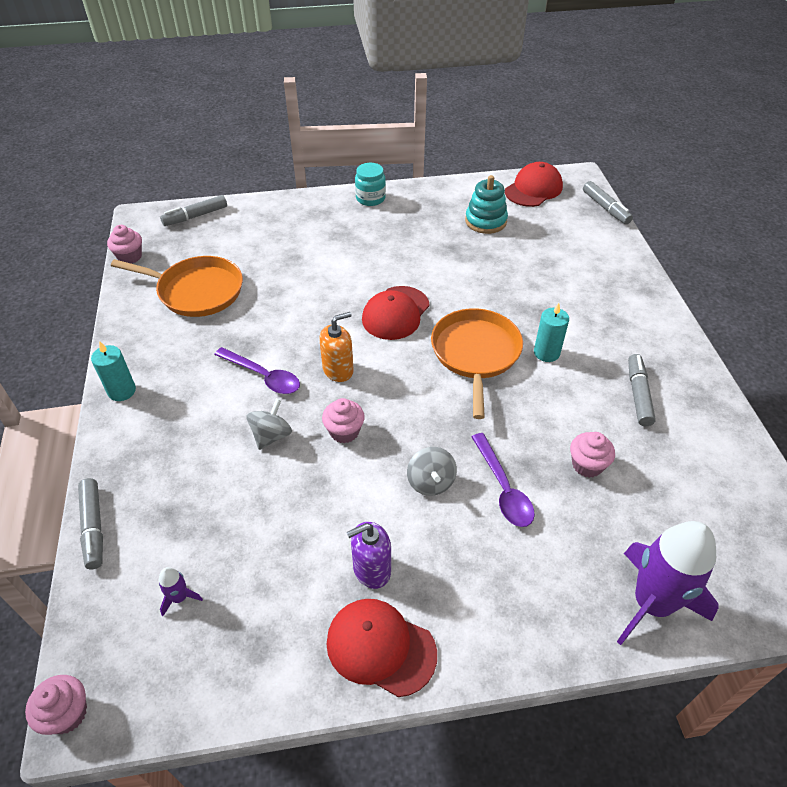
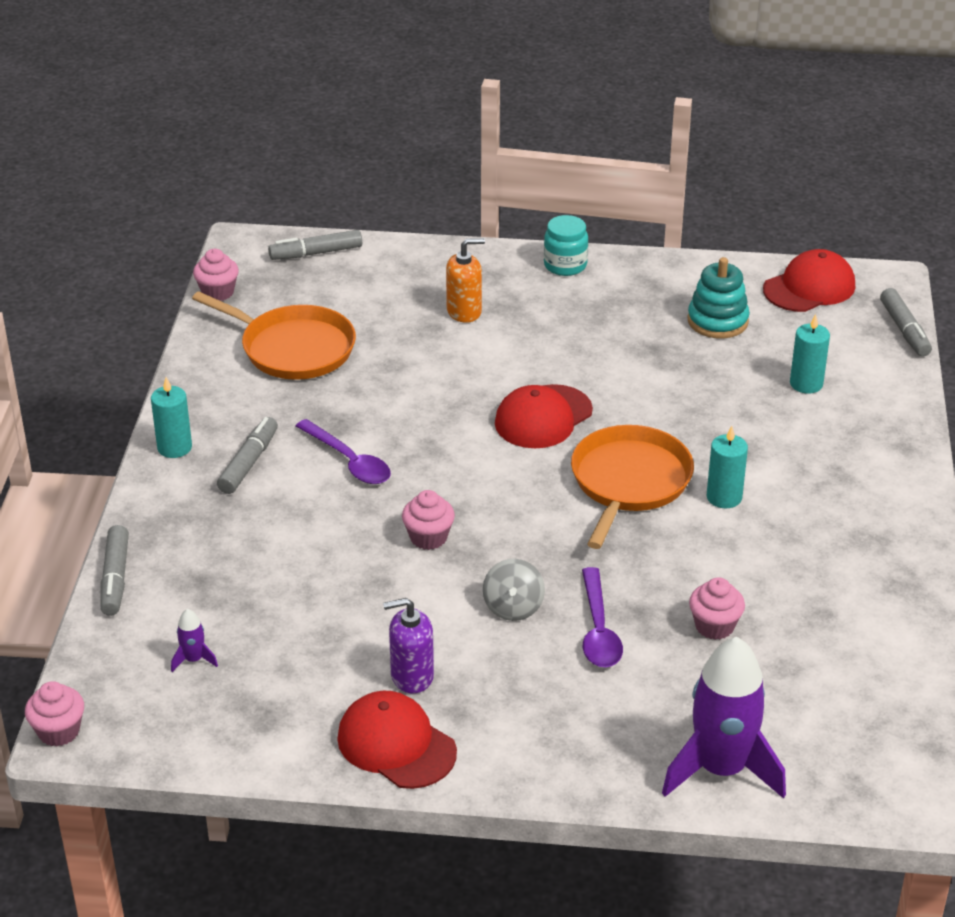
camera: 15 degrees right, 10 degrees down
(271, 435) = (339, 526): grey spinning top -> none
(338, 370) = (444, 470): orange soap dispenser -> orange soap dispenser (464, 311)
(562, 256) = (806, 384): none -> turquoise candle
(638, 394) = (822, 565): grey marker -> grey marker (249, 463)

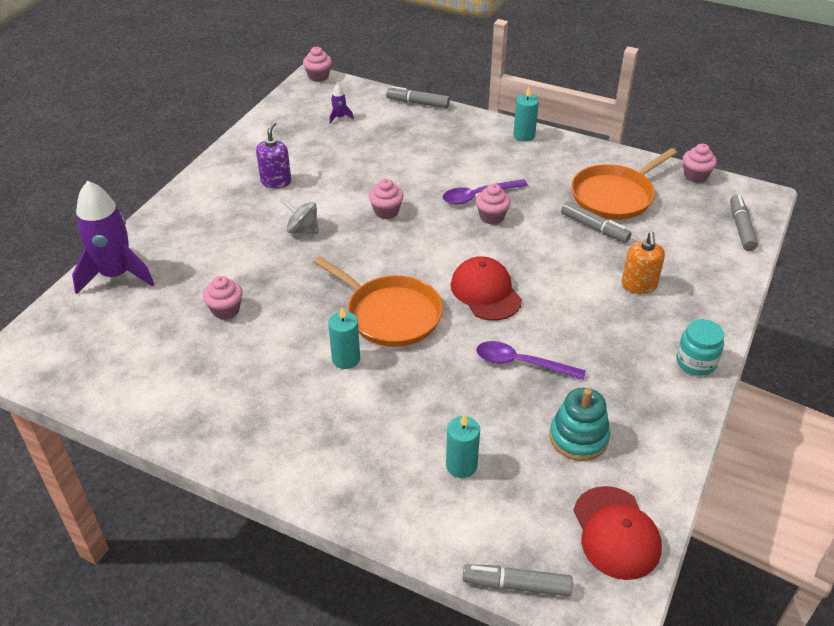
camera: 110 degrees right, 5 degrees up
(249, 463) = (496, 159): grey marker -> grey marker (594, 228)
(391, 440) = (492, 217): none -> pink cupcake
(396, 744) = (231, 166): red cap -> none
(598, 630) = (260, 259): purple spoon -> purple spoon (521, 363)

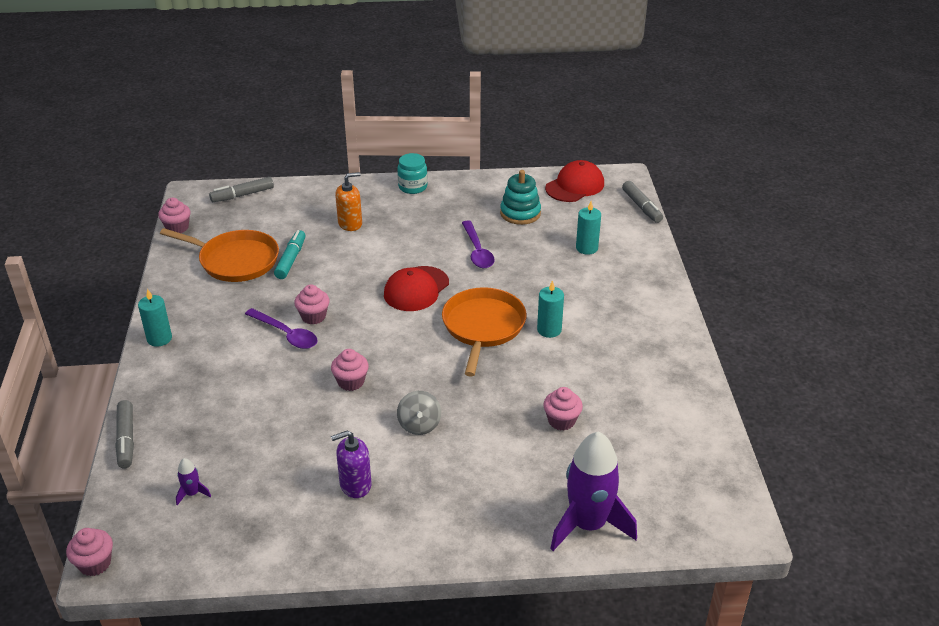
camera: 120 degrees left, 5 degrees down
(594, 228) = (291, 259): grey marker -> turquoise marker

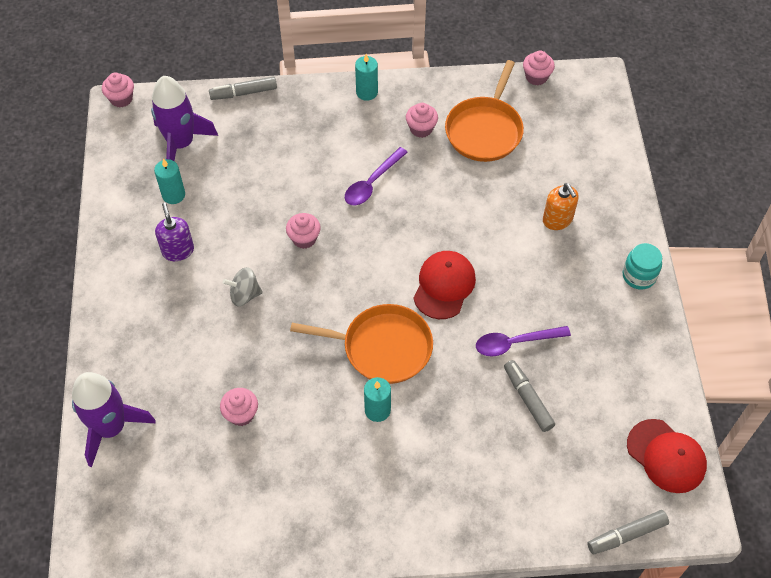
camera: 90 degrees right, 20 degrees up
(192, 493) = (181, 144): purple rocket -> purple rocket, size x2.48
(242, 195) = (601, 120): grey marker -> grey marker (527, 398)
(291, 259) = (489, 174): turquoise marker -> none
(313, 316) = (398, 201): pink cupcake -> pink cupcake (421, 129)
(416, 289) = (444, 286): red cap -> red cap turned 75 degrees clockwise
(520, 213) = (596, 389): turquoise stacking toy -> none
(586, 248) = (529, 459): turquoise candle -> turquoise candle (173, 195)

